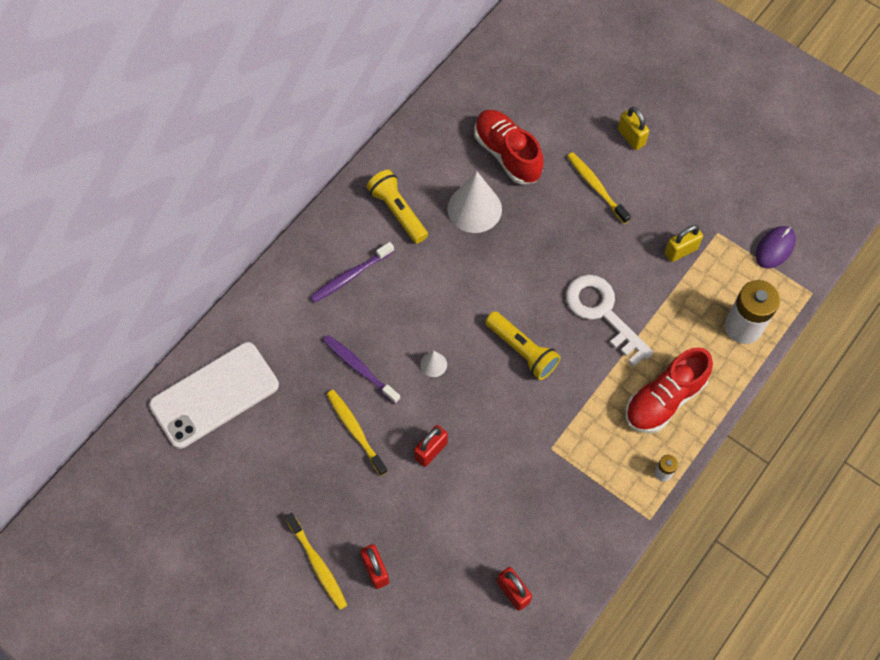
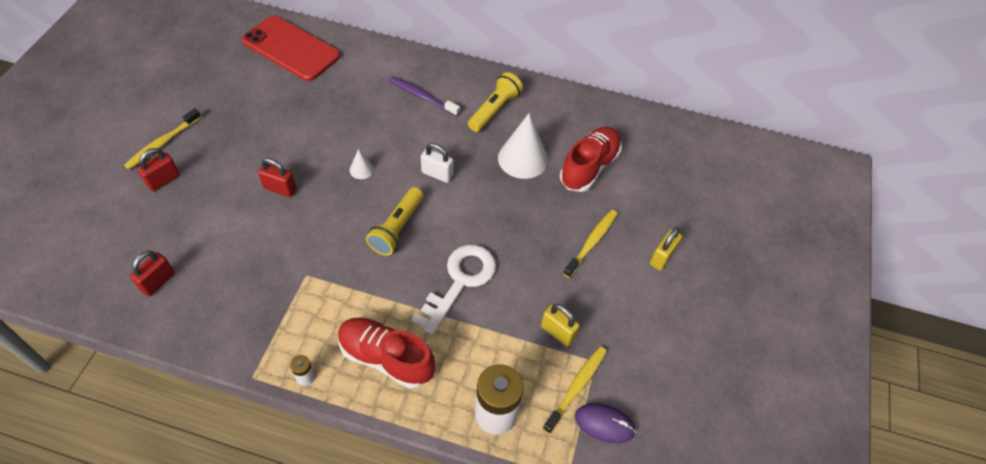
camera: 65 degrees right, 10 degrees down
(214, 395) = (291, 48): white phone -> red phone
(355, 431) = (284, 135): yellow toothbrush -> yellow toothbrush (576, 387)
(359, 368) = (341, 123): purple toothbrush -> none
(466, 294) = (437, 174): none -> white padlock

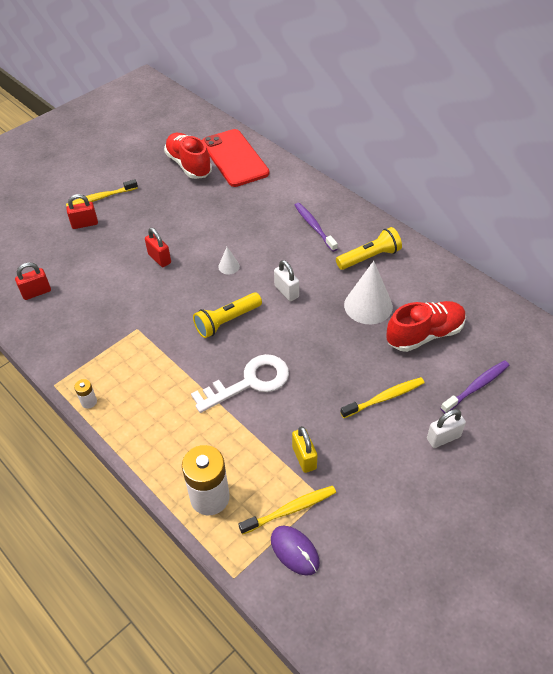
camera: 35 degrees right, 5 degrees down
(386, 358) = (154, 415): red shoe -> red shoe (189, 165)
(660, 198) = (476, 386): none -> purple toothbrush
(662, 257) = (443, 438): yellow padlock -> white padlock

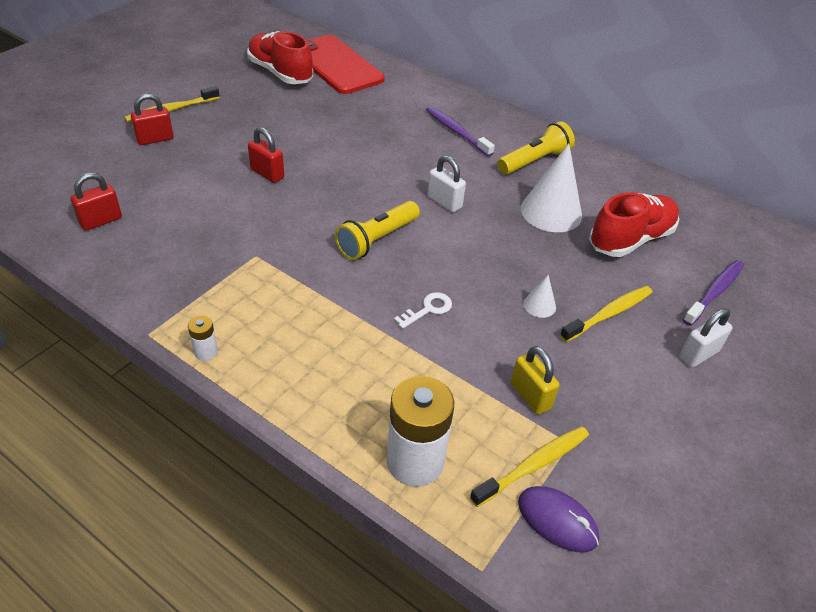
camera: 15 degrees left, 5 degrees down
(229, 266) = (362, 178): white cone -> white cone (539, 305)
(249, 382) = (428, 309): white key -> white key, size x0.47

